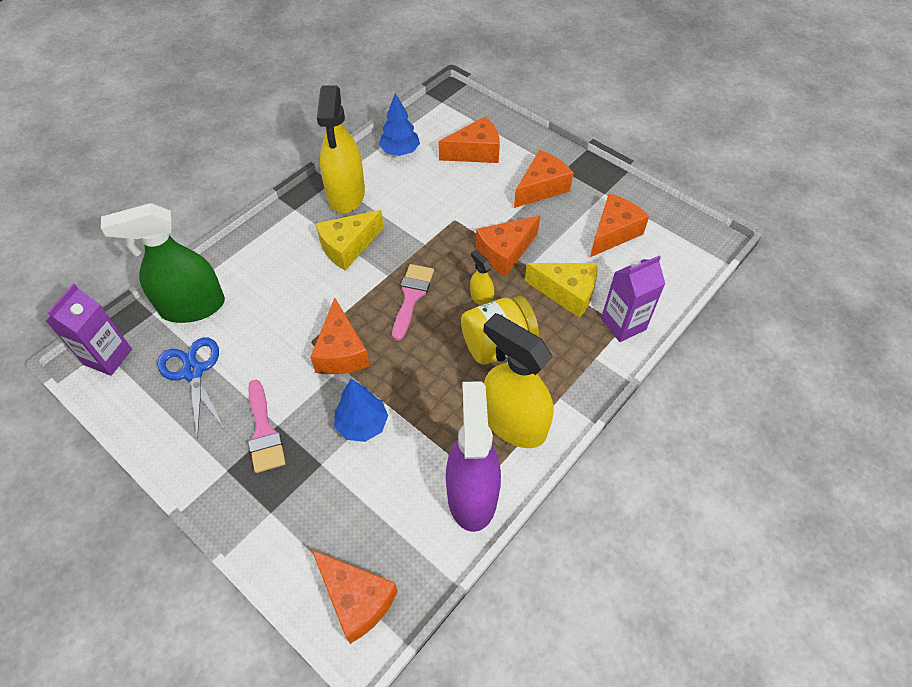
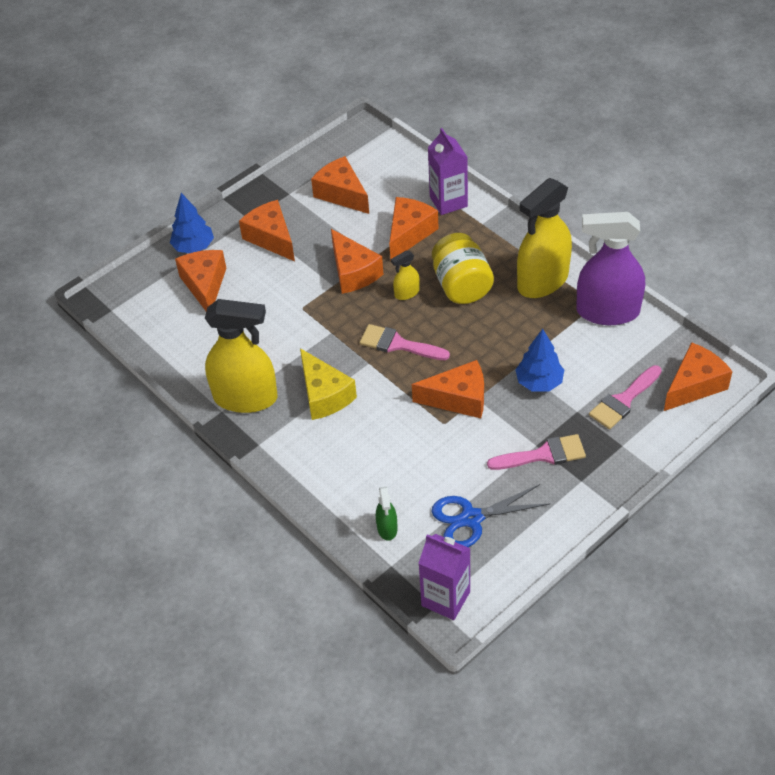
camera: 80 degrees left, 5 degrees down
(192, 307) = (387, 528): green spray bottle -> green spray bottle, size x0.44
(334, 514) = (623, 400): none -> pink brush
(400, 151) = (187, 349): blue tree -> blue tree (194, 247)
(567, 293) = (409, 233): yellow cheese -> orange cheese

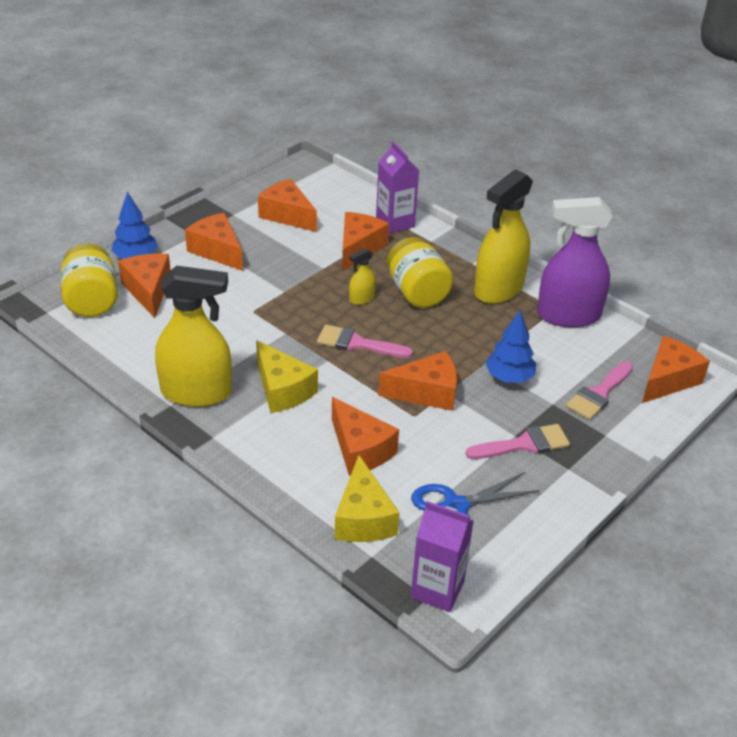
camera: 10 degrees left, 10 degrees down
(152, 297) = (92, 301): none -> yellow jar
(353, 272) = (304, 280): orange cheese -> orange cheese (360, 450)
(387, 528) = (363, 518): green spray bottle -> yellow cheese

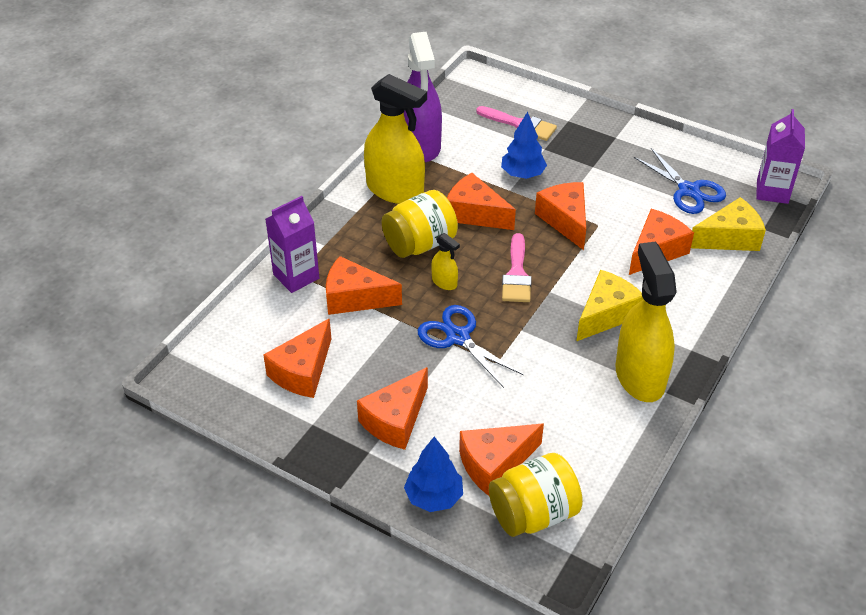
camera: 100 degrees left, 5 degrees up
(291, 295) = (458, 337): none -> blue scissors
(524, 444) = (601, 160): pink brush -> none
(668, 380) = (487, 90): orange cheese -> orange cheese (475, 214)

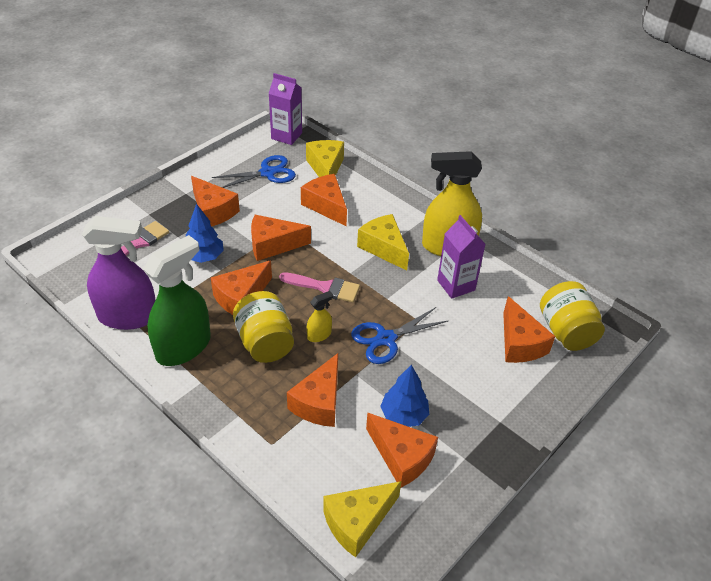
camera: 80 degrees left, 0 degrees up
(224, 349) = (357, 522): none -> yellow cheese
(296, 276) = (275, 445): purple carton -> purple carton (456, 285)
(395, 190) = (183, 347): yellow spray bottle -> green spray bottle
(395, 420) = (469, 397): orange cheese -> orange cheese (213, 211)
(434, 497) = (548, 386): blue tree -> blue tree (403, 415)

